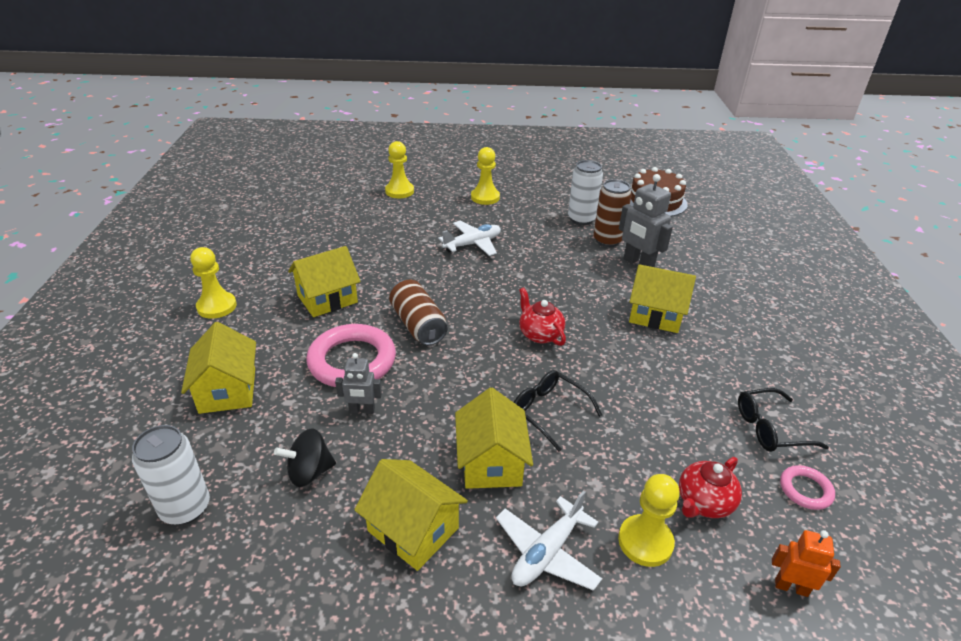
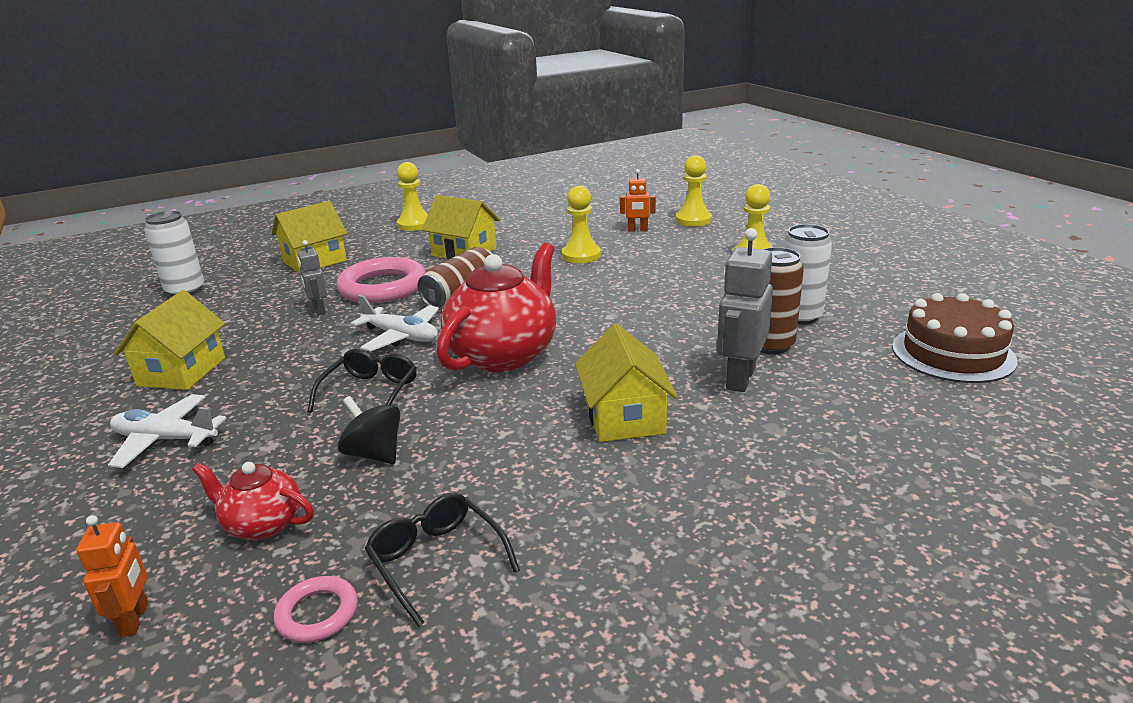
camera: 65 degrees right, 10 degrees down
(309, 472) = (235, 315): black spinning top -> black spinning top (374, 454)
(388, 215) = (637, 230): none -> orange robot
(472, 244) = (640, 277): white plane -> white plane (401, 336)
(491, 462) = (278, 382): yellow house -> none
(540, 334) = (504, 354): red teapot -> red teapot, size x1.92
(645, 542) = (190, 494): yellow pawn -> yellow pawn (581, 255)

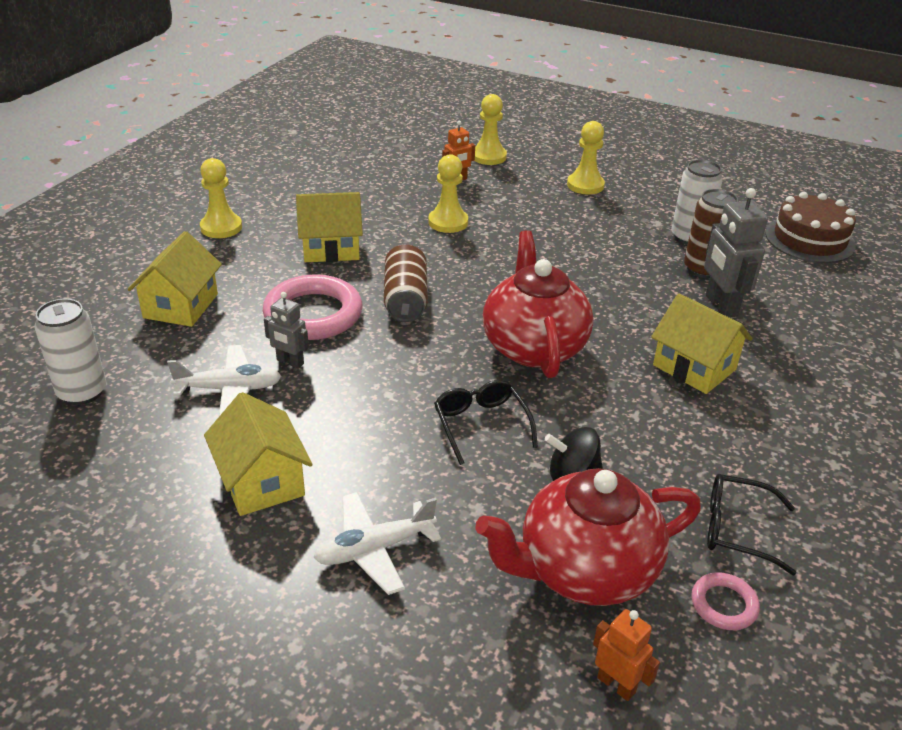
camera: 40 degrees left, 10 degrees up
(263, 524) = (584, 570): red teapot -> red teapot, size x1.92
(401, 336) = (419, 361): white plane -> white plane (229, 389)

